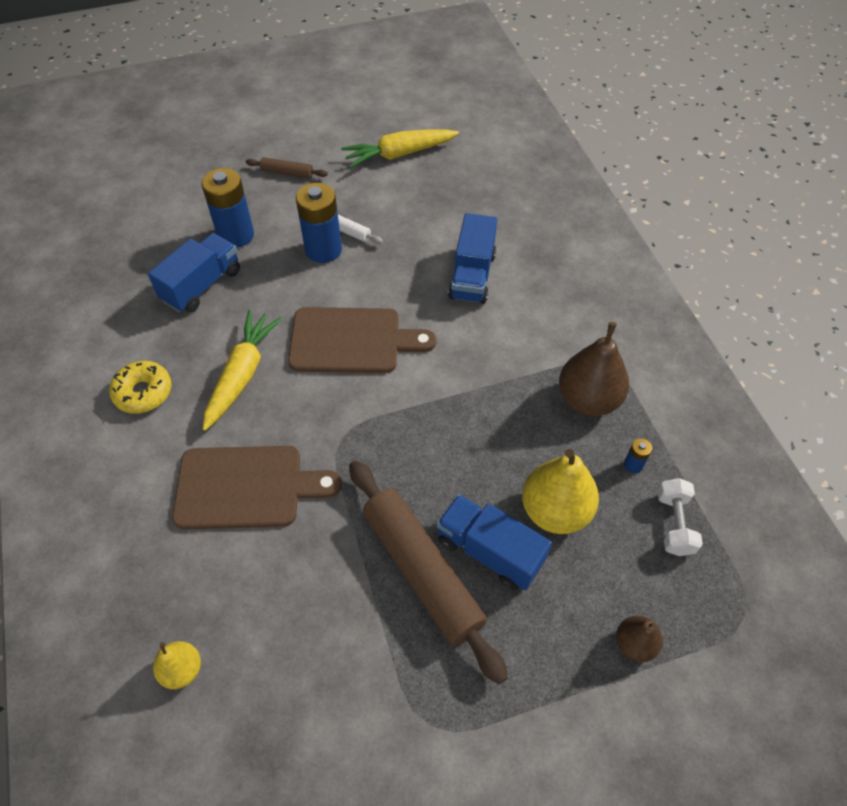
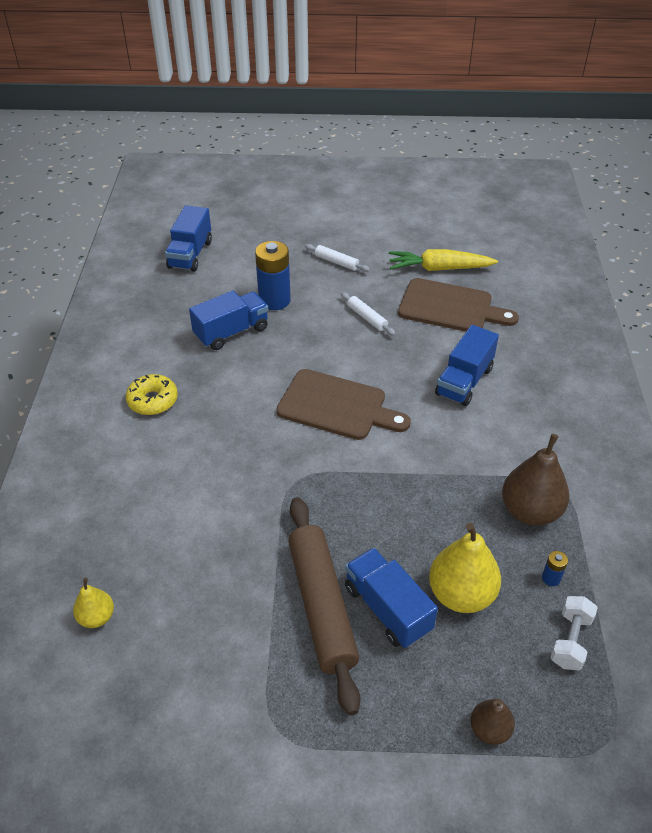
camera: 20 degrees right, 10 degrees down
(116, 203) = (190, 254): none -> blue truck
(242, 374) = (235, 408): yellow carrot -> none
(246, 487) = (203, 495): brown cutting board -> brown cutting board (450, 307)
(287, 173) = (336, 262): brown rolling pin -> white rolling pin
(323, 250) = (342, 329): blue battery -> none

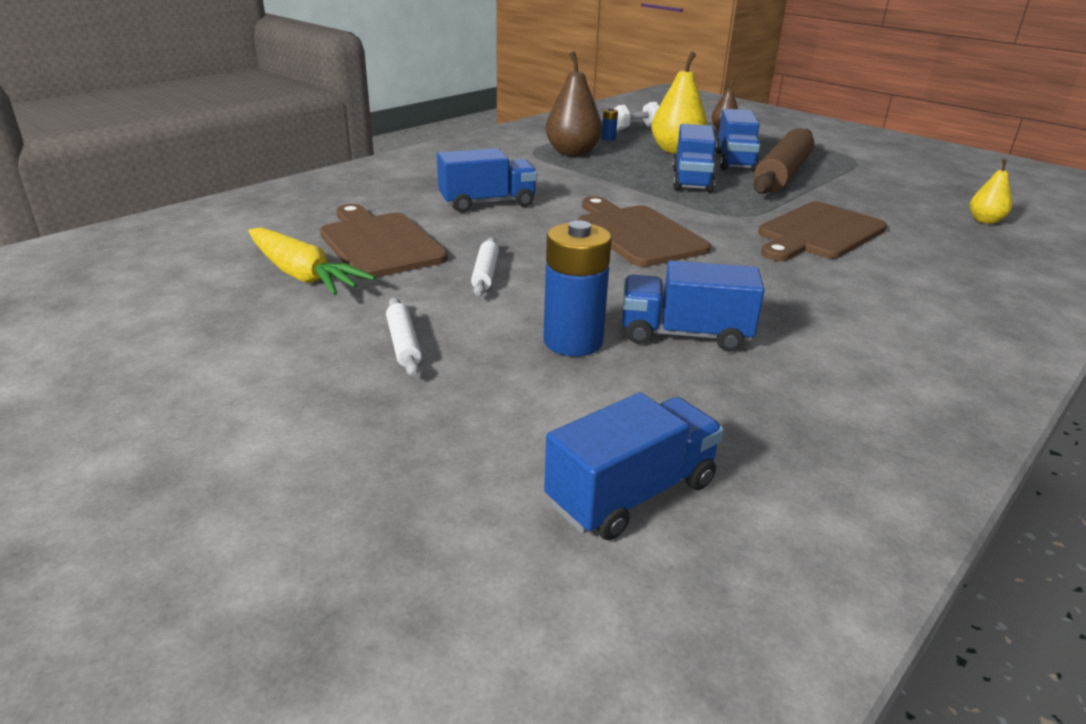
camera: 140 degrees left, 15 degrees down
(153, 400) = (862, 315): yellow donut -> none
(224, 490) = (818, 233): none -> brown cutting board
(382, 524) = (691, 180): none -> blue truck

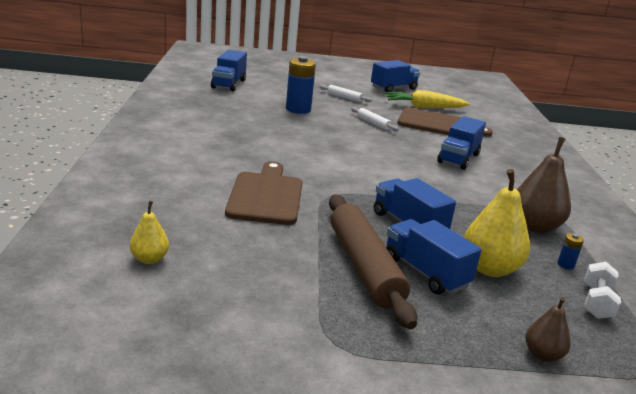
camera: 135 degrees right, 5 degrees down
(637, 234) = (357, 161): brown cutting board -> none
(684, 334) = (265, 120): blue truck -> blue truck (393, 88)

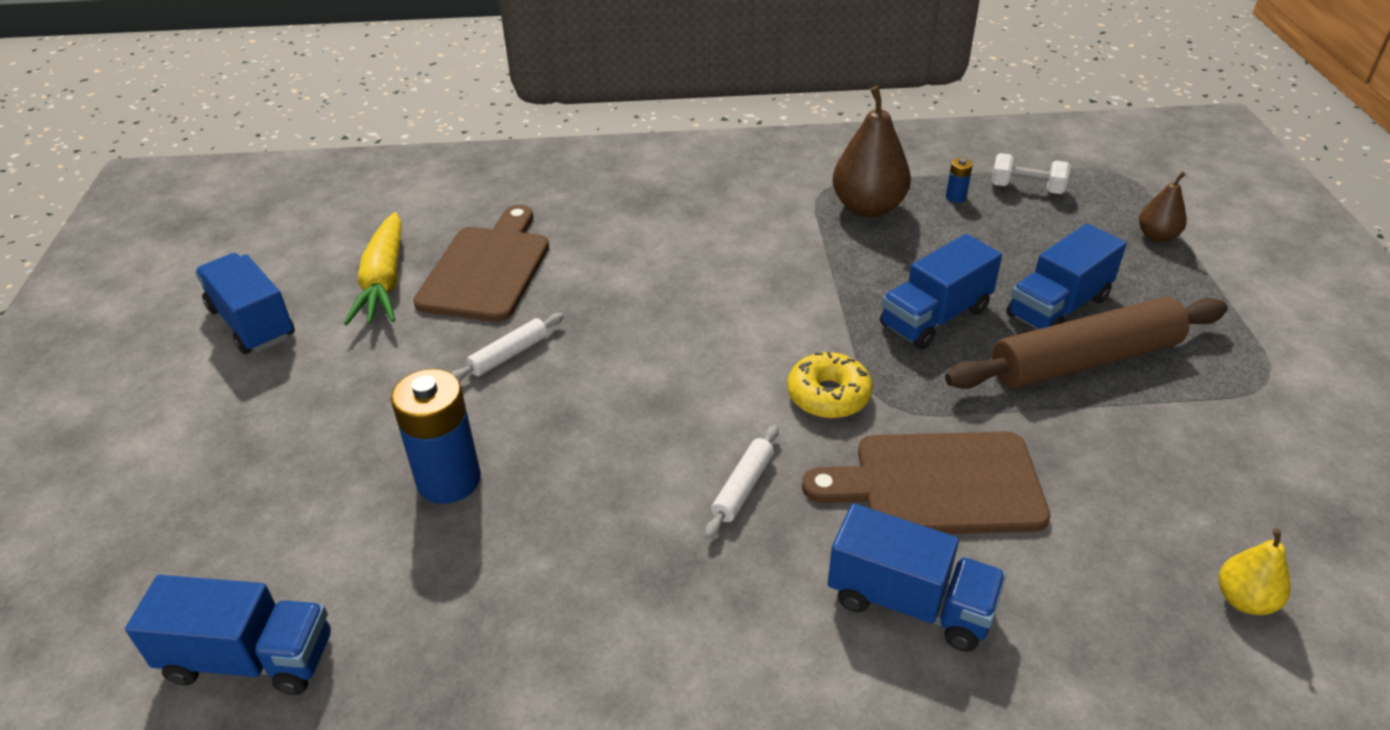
camera: 90 degrees left, 15 degrees up
(338, 182) = (828, 395): none -> yellow donut
(344, 97) = (339, 403): white rolling pin -> white rolling pin (743, 487)
(458, 158) = (654, 255): blue truck -> blue truck (909, 602)
(489, 268) = (1008, 254): yellow pear -> none

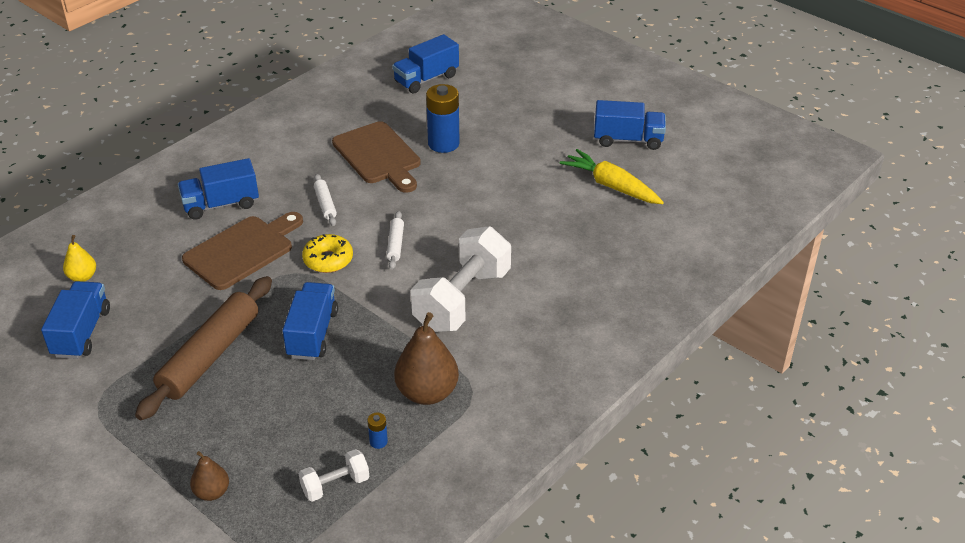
camera: 135 degrees right, 0 degrees up
(487, 269) = (577, 220): brown cutting board -> brown cutting board (378, 156)
(509, 355) = (497, 192): white rolling pin -> white rolling pin (395, 244)
(729, 262) = (462, 300): none -> white dumbbell
(1058, 307) = (246, 385): blue truck -> blue truck (81, 333)

